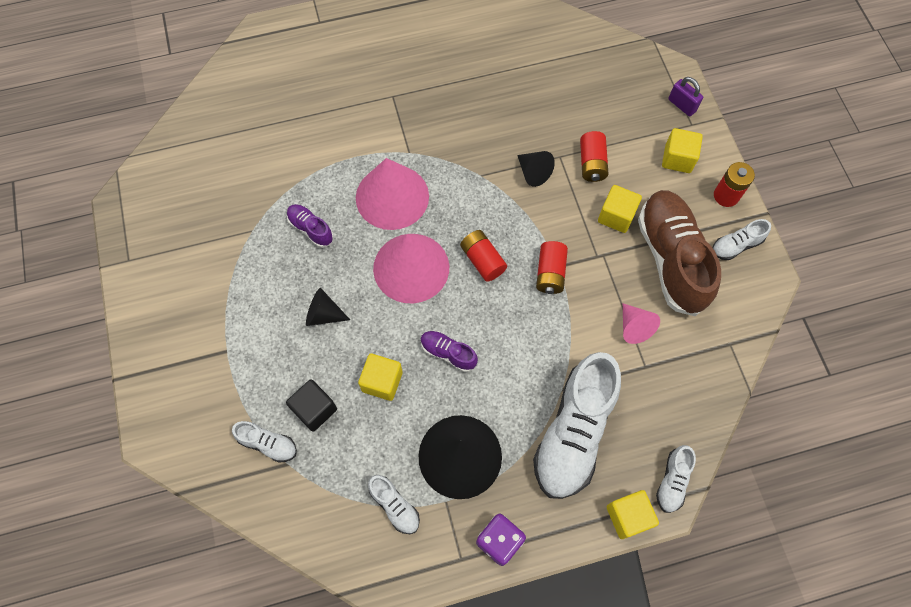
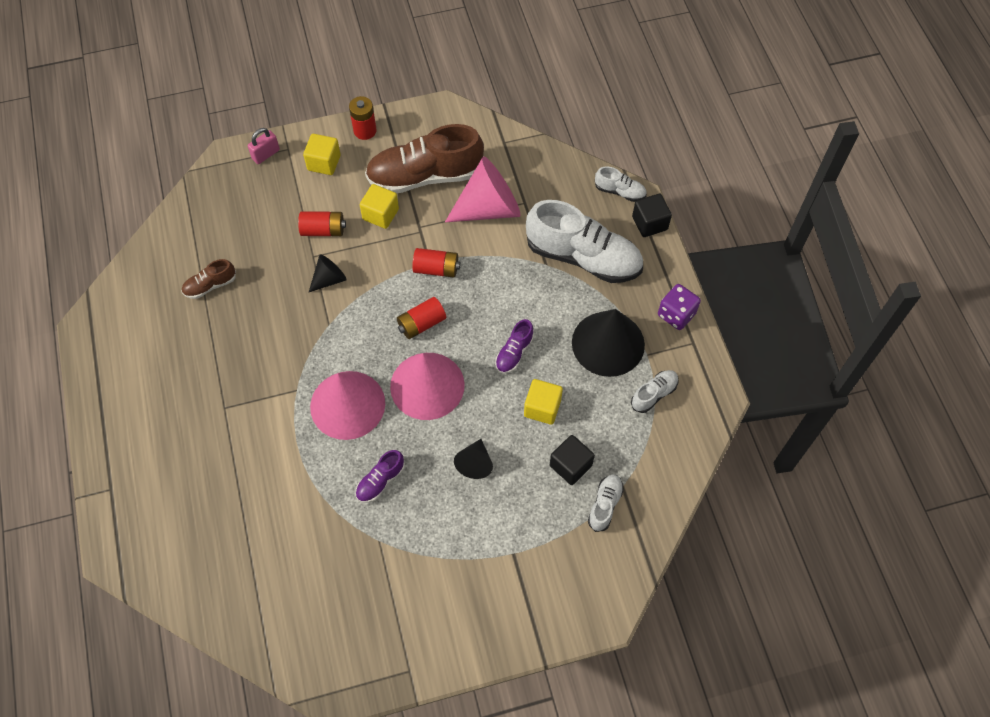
camera: 90 degrees left, 5 degrees down
(522, 72) = (210, 285): none -> brown shoe
(628, 516) = (649, 223): yellow cube -> black cube
(634, 327) = (489, 208): pink cone -> pink cone, size x1.96
(682, 105) = (266, 154): purple padlock -> pink padlock
(736, 245) = (414, 128): white shoe -> none

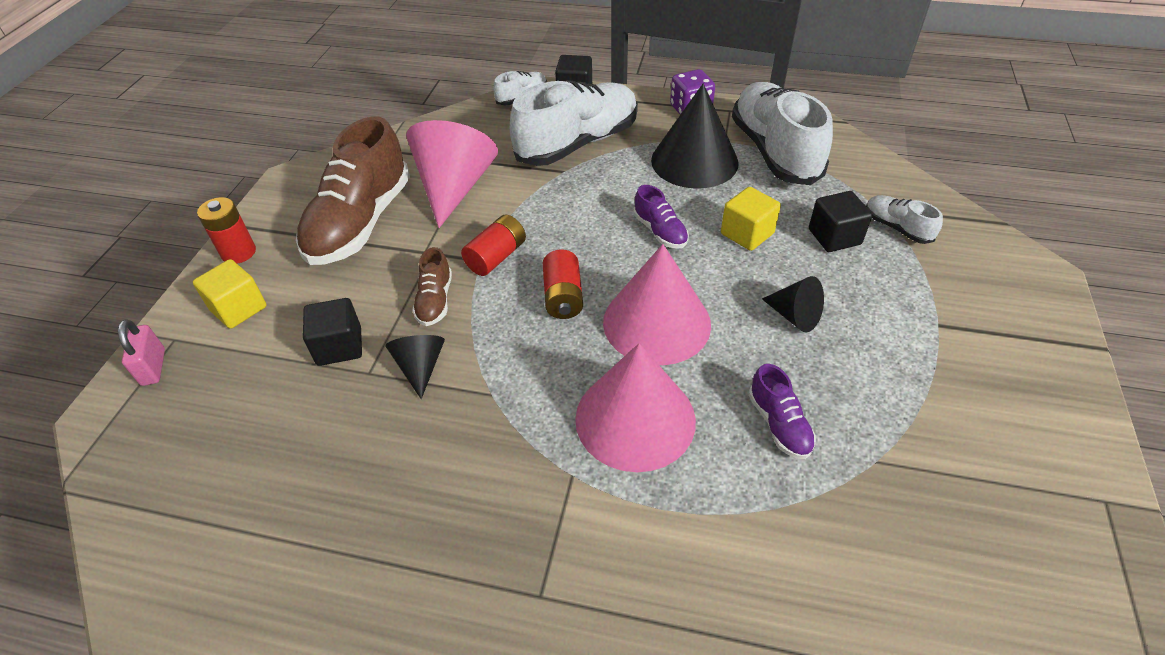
camera: 60 degrees left, 15 degrees down
(210, 285) = (298, 528): brown shoe -> brown shoe (435, 301)
(323, 230) = (339, 346): red battery -> black cube
(380, 214) = (372, 280): yellow cube -> none
(654, 394) = (774, 151): white shoe -> white shoe, size x2.21

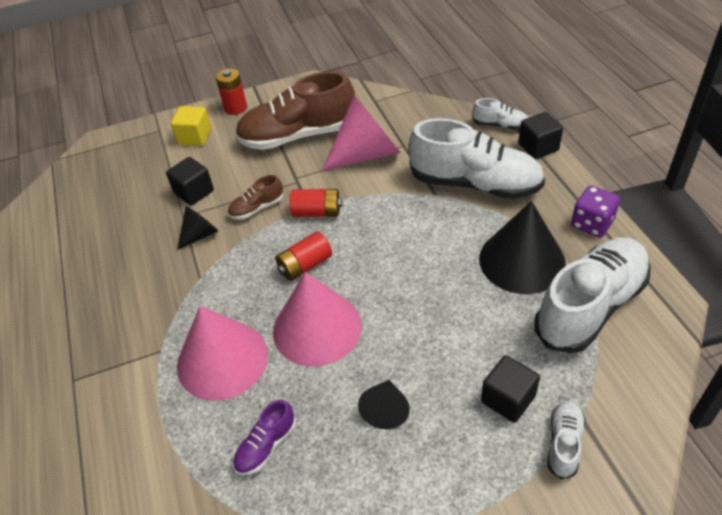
camera: 60 degrees right, 0 degrees up
(153, 367) = (136, 137): pink padlock -> none
(660, 231) = (415, 282): purple shoe -> none
(747, 234) = (459, 336): yellow cube -> none

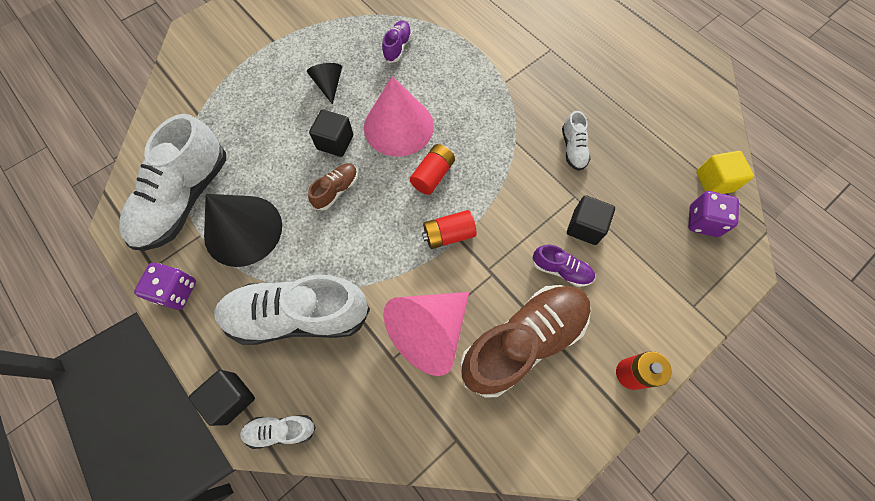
camera: 155 degrees right, 20 degrees up
(96, 175) = (703, 221): none -> purple dice
(195, 137) = (643, 306): yellow cube -> yellow cube (714, 181)
(200, 234) = (544, 181): black cone -> none
(222, 359) = (456, 87): pink cone -> none
(237, 169) = (561, 270): none -> purple shoe
(257, 208) = (509, 224): brown shoe -> brown shoe (336, 190)
(508, 399) = (247, 113): black cube -> black cube (335, 142)
(564, 443) = (209, 96): white shoe -> white shoe (573, 149)

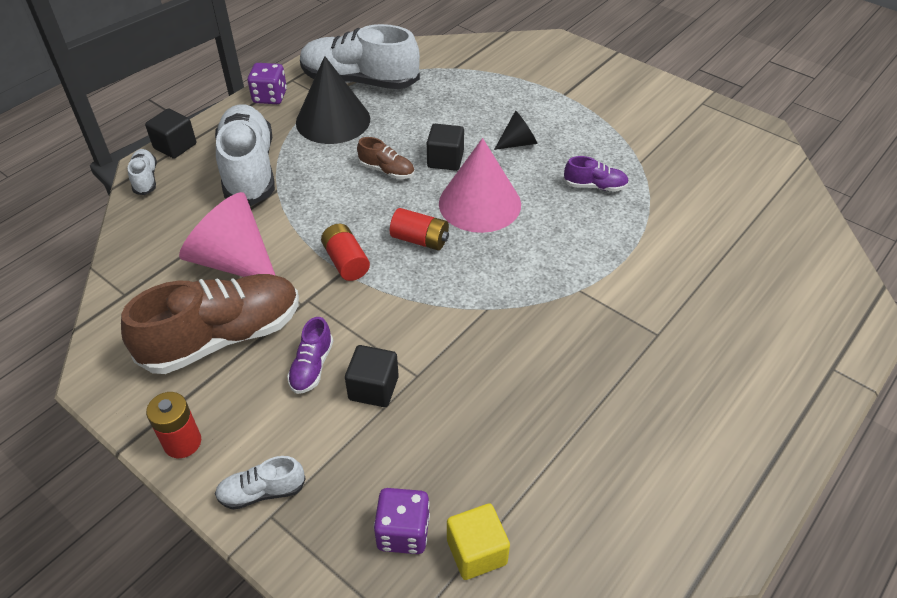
camera: 80 degrees right, 20 degrees down
(523, 342) = (223, 337): brown shoe -> brown shoe turned 75 degrees counterclockwise
(573, 149) = (491, 369): white shoe -> white shoe (262, 492)

